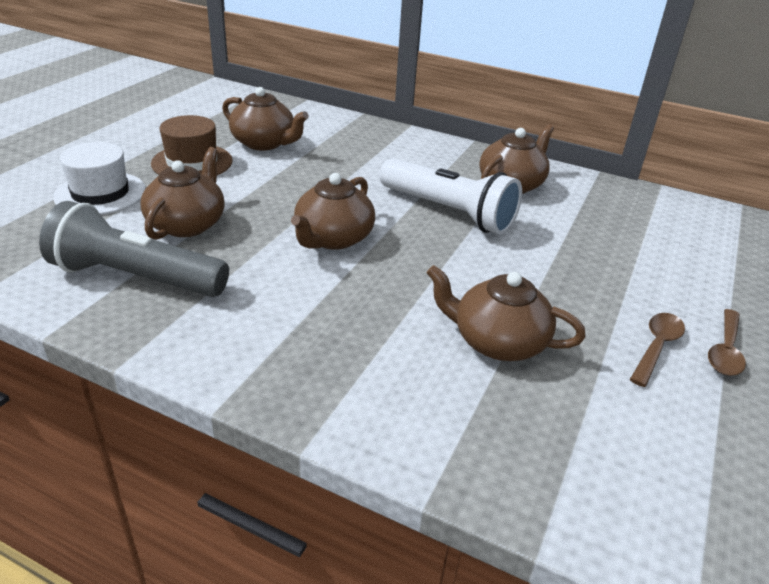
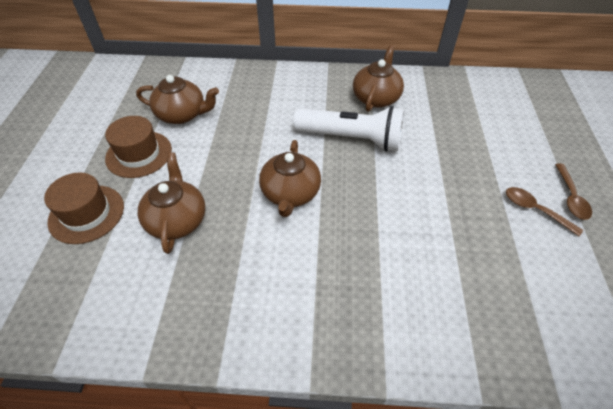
camera: 20 degrees left, 15 degrees up
(100, 193) = (86, 214): white hat -> brown hat
(136, 277) = (173, 289): grey flashlight -> none
(497, 342) = (446, 245): brown teapot -> none
(656, 347) = (535, 210): brown spoon -> brown spoon turned 60 degrees counterclockwise

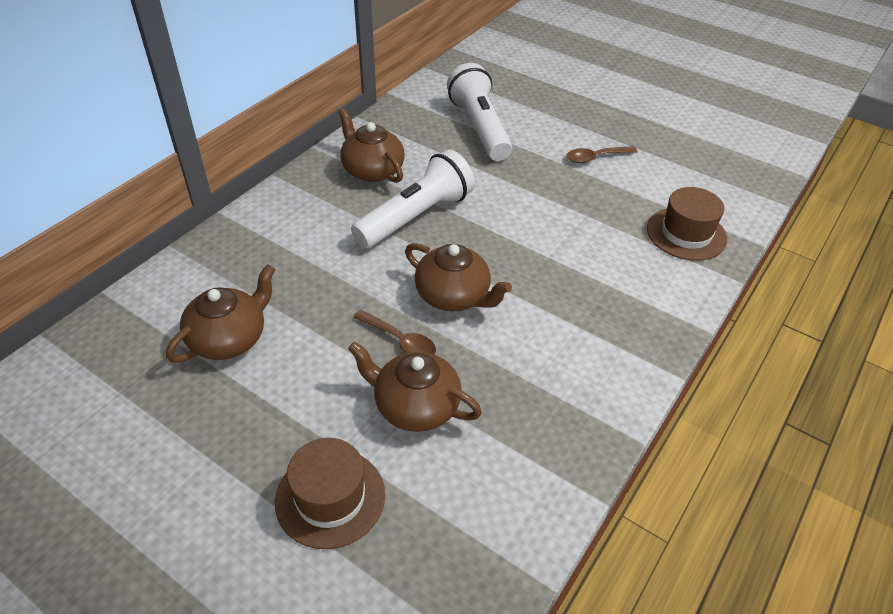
camera: 60 degrees left, 5 degrees down
(139, 154) = (265, 408): brown hat -> brown hat (686, 233)
(484, 126) = (480, 128): none -> white flashlight
(571, 197) = (597, 133): brown spoon -> brown spoon (400, 340)

